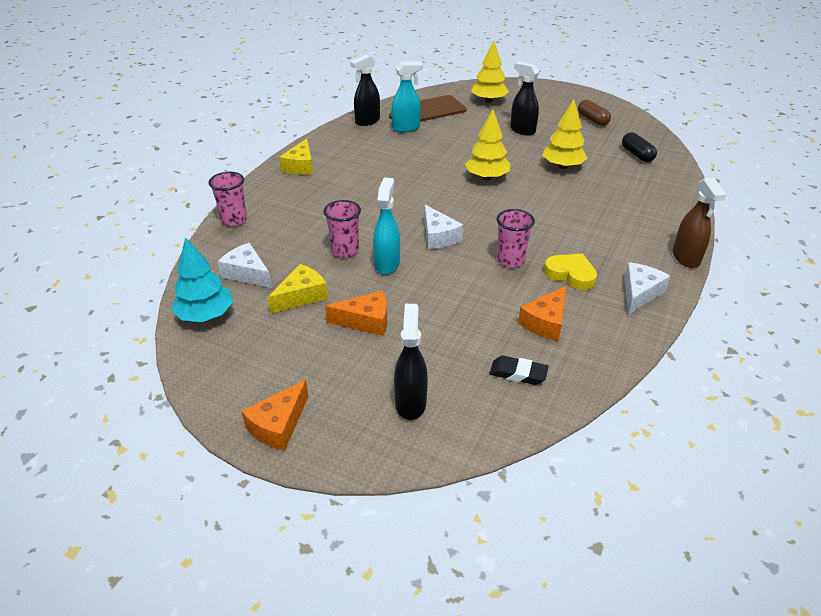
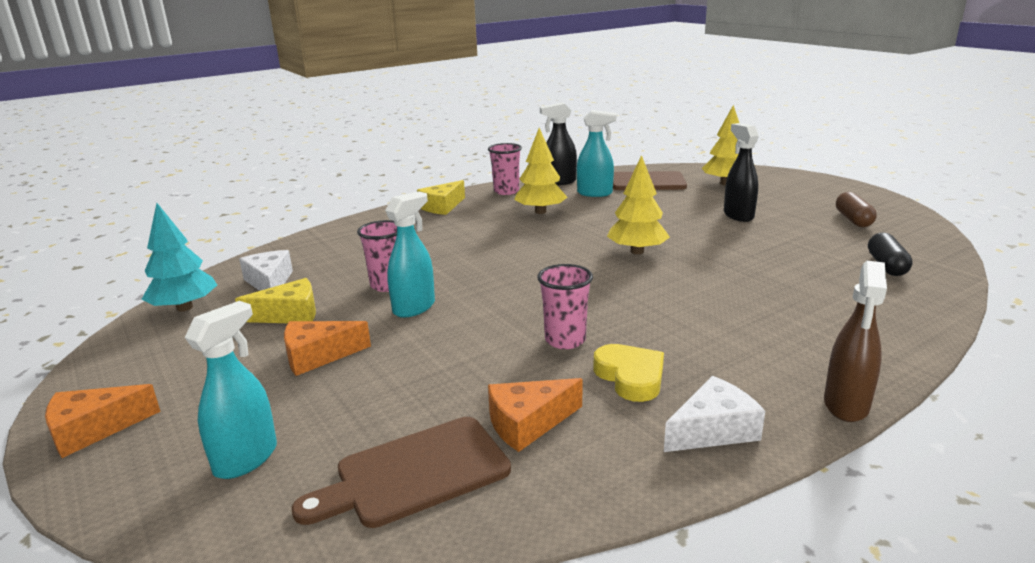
camera: 30 degrees right, 15 degrees down
(234, 220) = (321, 237): pink cup -> pink cup (506, 191)
(366, 321) = (318, 356): orange cheese -> orange cheese turned 135 degrees clockwise
(410, 403) = (246, 458): black spray bottle -> turquoise spray bottle
(438, 236) = (506, 295): white cheese -> none
(518, 373) = (414, 473): black eraser -> brown cutting board
(562, 166) = (754, 258): yellow tree -> yellow tree (540, 211)

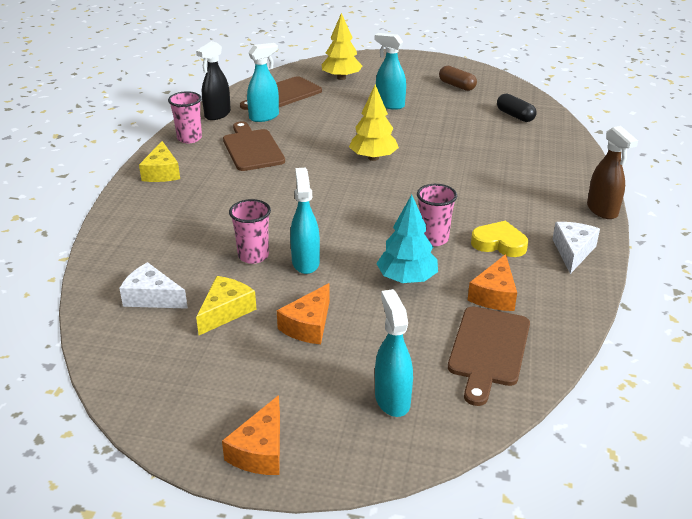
camera: 45 degrees left, 10 degrees up
(185, 308) = (124, 350): turquoise tree -> turquoise tree (407, 279)
(540, 211) = (252, 148): yellow tree -> brown cutting board
(738, 215) = (389, 105): black spray bottle -> turquoise spray bottle

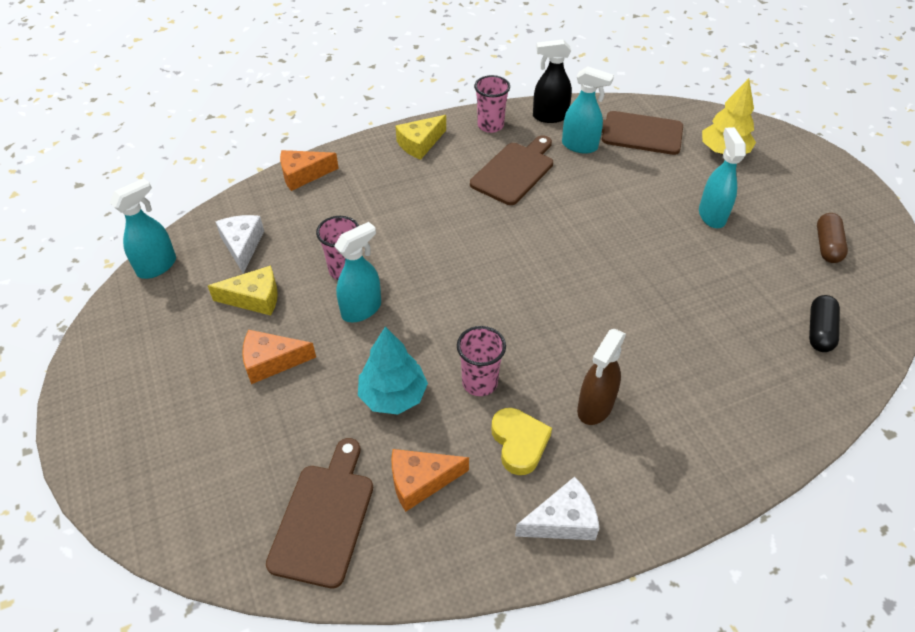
camera: 55 degrees right, 15 degrees up
(260, 450) = (97, 418): orange cheese -> orange cheese (303, 175)
(373, 158) = (587, 260): yellow tree -> none
(392, 399) = (206, 475): turquoise spray bottle -> turquoise spray bottle (157, 266)
(488, 350) = (324, 518): brown cutting board -> brown cutting board turned 120 degrees clockwise
(602, 210) = (682, 515): brown spray bottle -> brown spray bottle (594, 407)

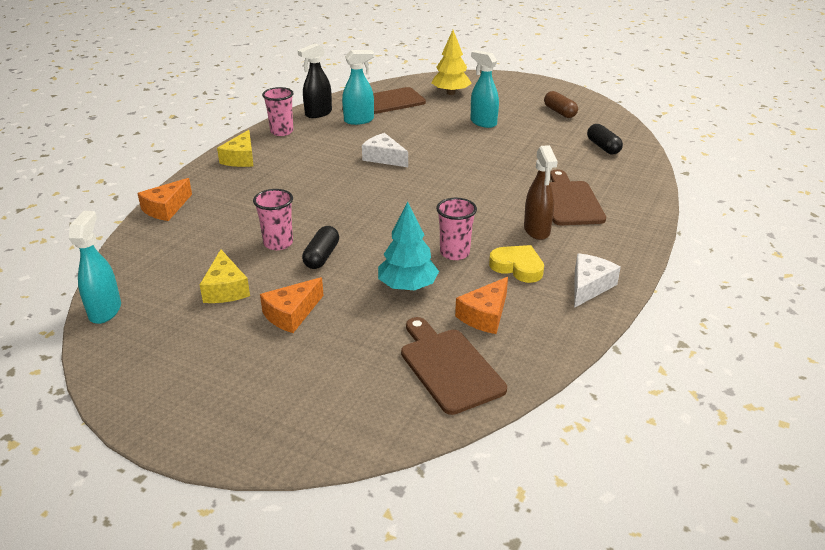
camera: 40 degrees left, 15 degrees down
(242, 245) = (170, 266): white cheese -> white cheese (384, 158)
(254, 298) = (226, 289): yellow cheese -> yellow cheese turned 120 degrees clockwise
(362, 309) = (321, 256): turquoise spray bottle -> black capsule
(514, 171) = (332, 147): brown cutting board -> brown cutting board (569, 201)

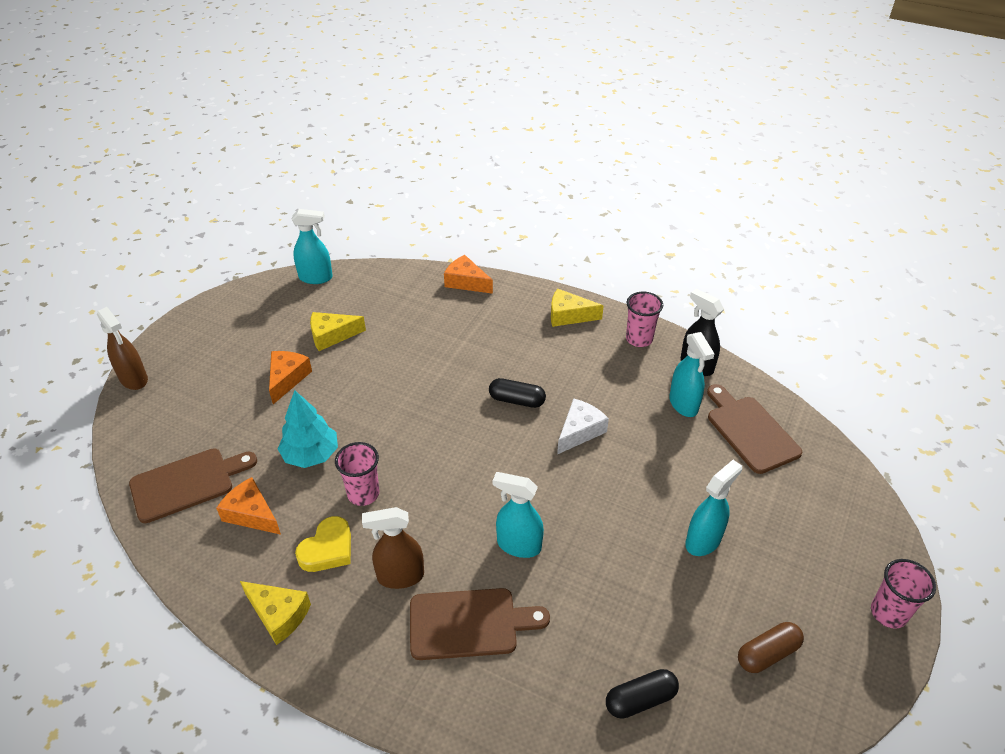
camera: 90 degrees right, 10 degrees up
(265, 453) = (134, 379): none -> brown spray bottle
(278, 243) = (398, 360): pink cup -> pink cup (888, 613)
(292, 314) = (287, 378): orange cheese -> orange cheese turned 60 degrees clockwise
(321, 256) = (372, 391): black capsule -> black capsule (517, 400)
(451, 93) = (805, 505): yellow tree -> none
(498, 183) = (518, 545): none -> turquoise spray bottle
(589, 286) = (279, 614): white cheese -> yellow cheese

